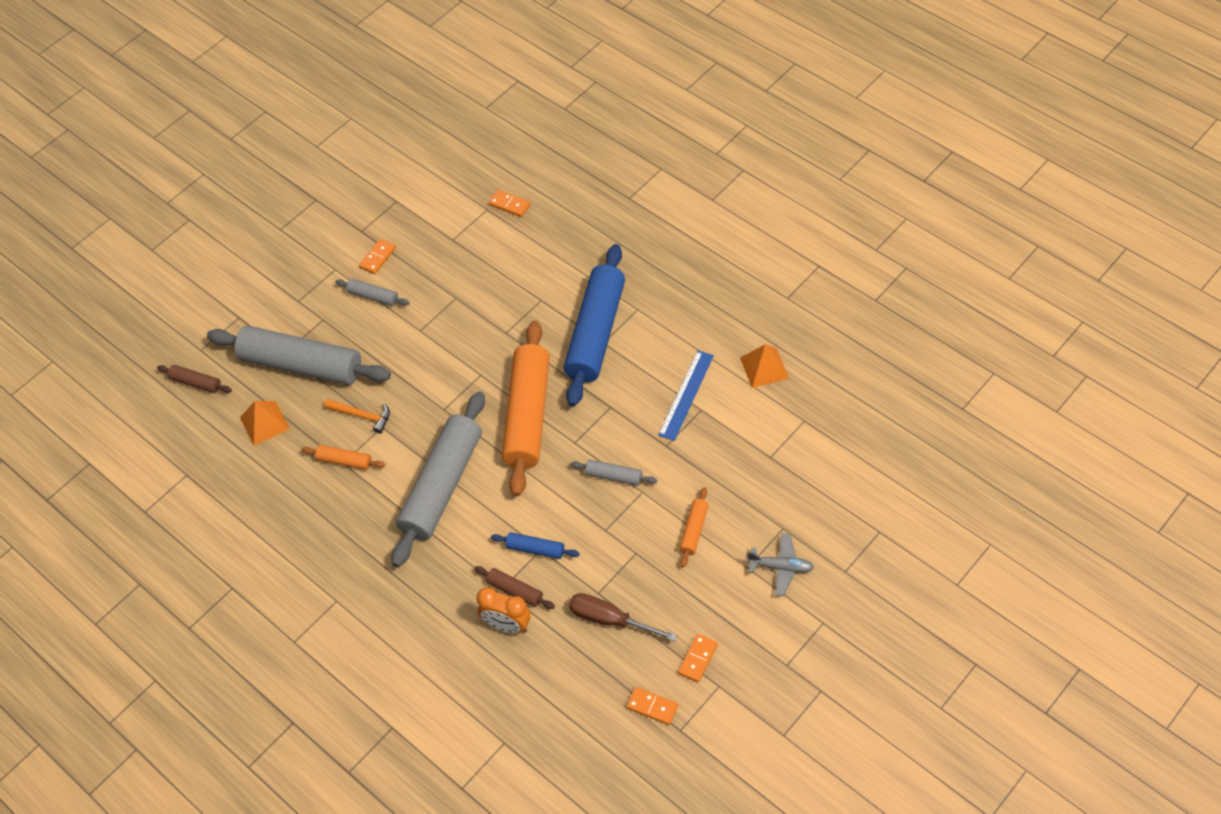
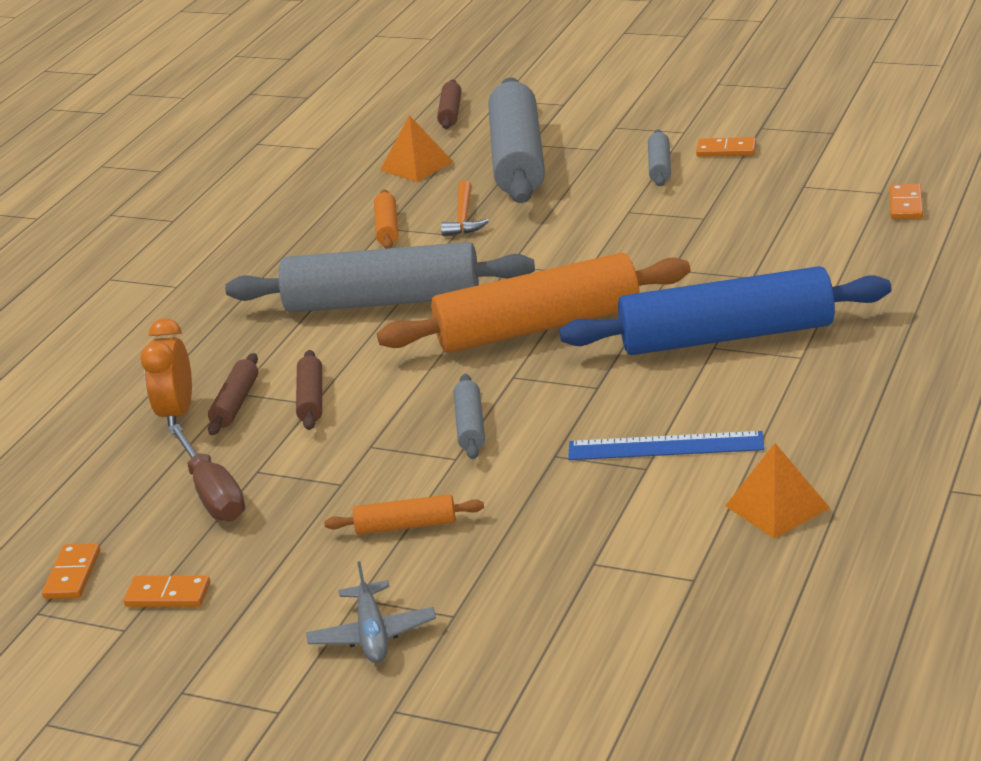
camera: 70 degrees right, 25 degrees down
(535, 549) = (311, 399): blue rolling pin -> brown rolling pin
(610, 620) = (213, 494): brown screwdriver -> brown screwdriver turned 150 degrees clockwise

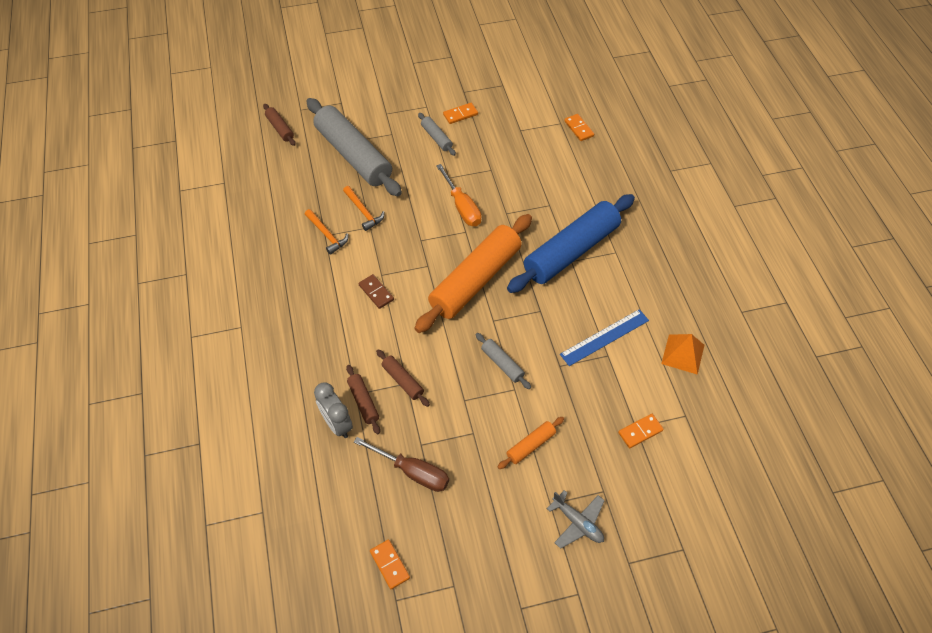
camera: 40 degrees left, 25 degrees up
(168, 595) = (454, 551): orange domino -> orange domino (640, 432)
(177, 414) = (337, 424): orange clock -> grey clock
(383, 301) = (376, 292): grey rolling pin -> brown domino
(387, 228) = (327, 235): orange rolling pin -> orange hammer
(416, 165) = (299, 179): orange pyramid -> none
(611, 246) = (462, 207): none -> orange screwdriver

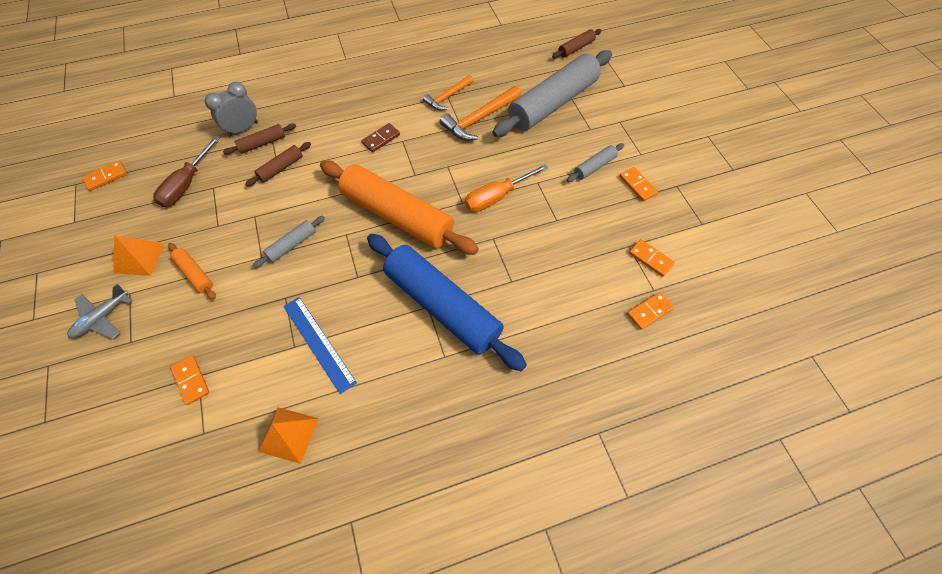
camera: 85 degrees right, 5 degrees up
(363, 212) = (479, 119): orange hammer -> orange hammer, size x1.53
(508, 502) = (139, 257): none -> orange pyramid
(533, 120) = (650, 259): none -> orange domino

